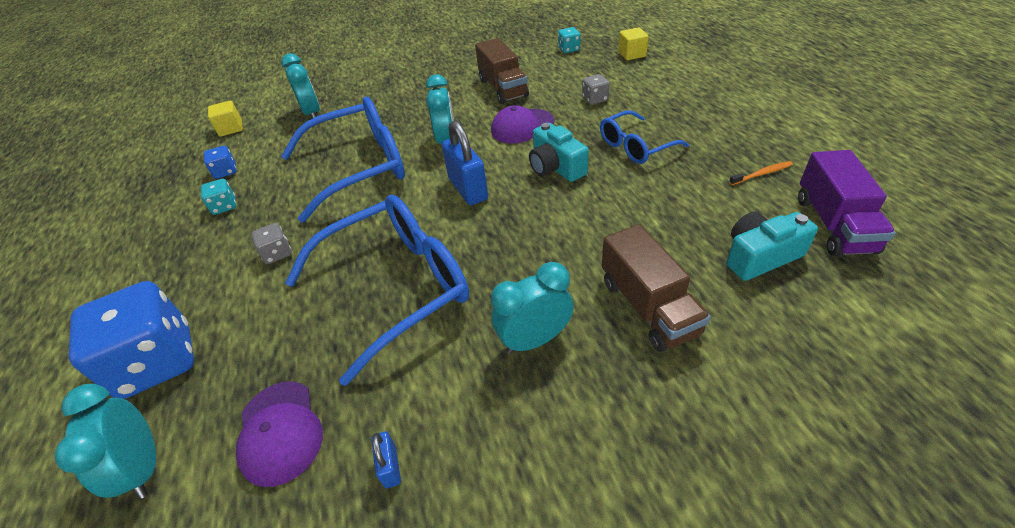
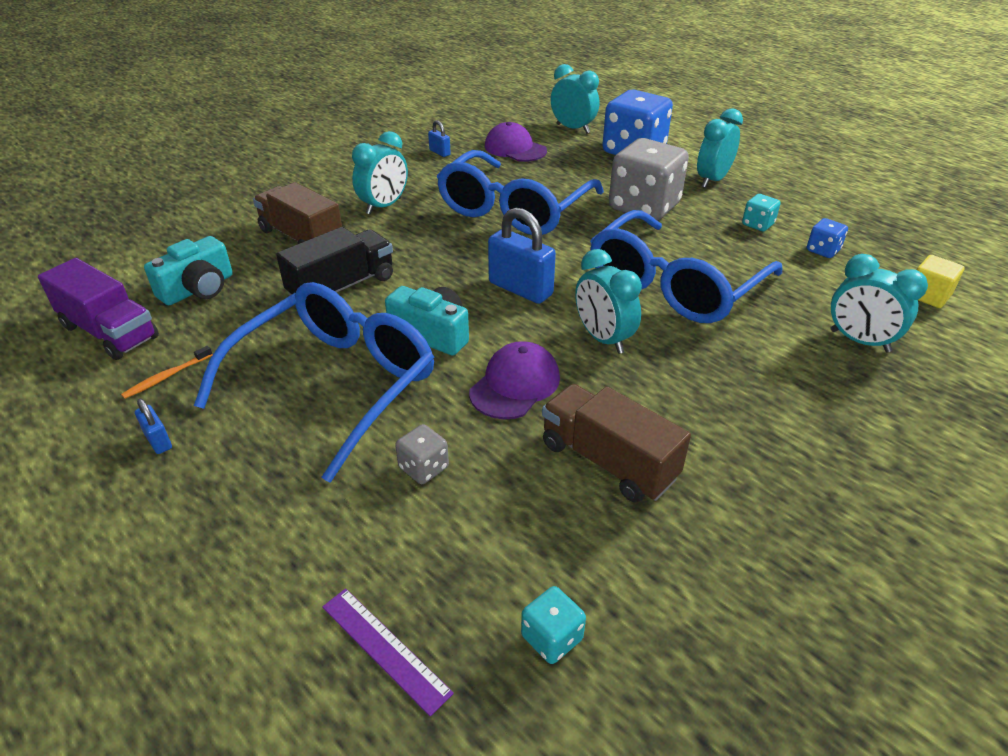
camera: 150 degrees right, 5 degrees down
(168, 274) = (712, 180): none -> turquoise clock
(277, 253) = (644, 207): grey dice -> grey dice, size x2.28
(614, 225) = (342, 287): none -> black truck
(632, 54) = (385, 648): yellow cube -> purple ruler
(636, 146) = (334, 385): blue glasses -> blue glasses, size x1.80
(752, 135) = (158, 441): none -> blue padlock
(833, 224) = (109, 332): purple truck -> purple truck turned 150 degrees clockwise

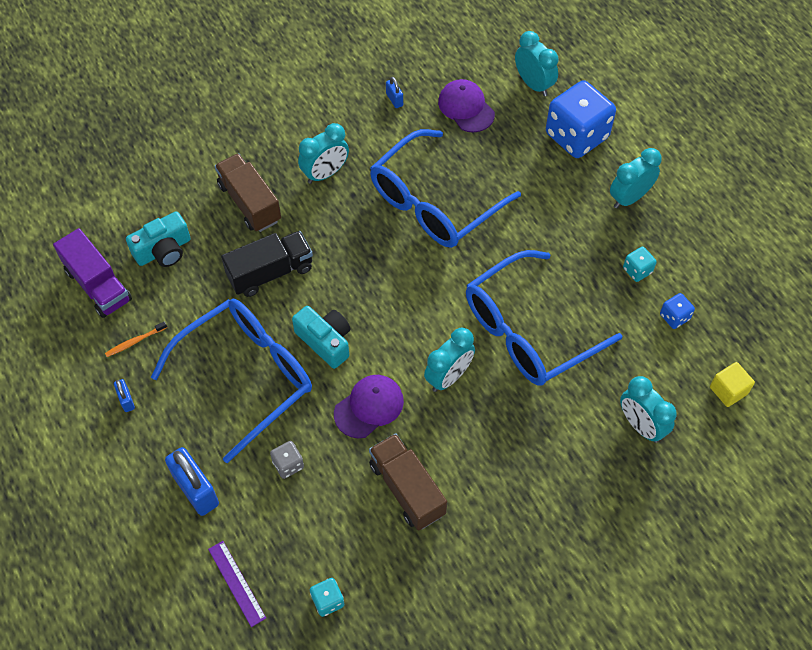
camera: 15 degrees right, 20 degrees up
(520, 289) = (406, 307): blue padlock -> blue padlock (196, 490)
(603, 339) = (448, 377): turquoise clock -> turquoise clock turned 120 degrees counterclockwise
(644, 207) = (548, 224): grey dice -> none

